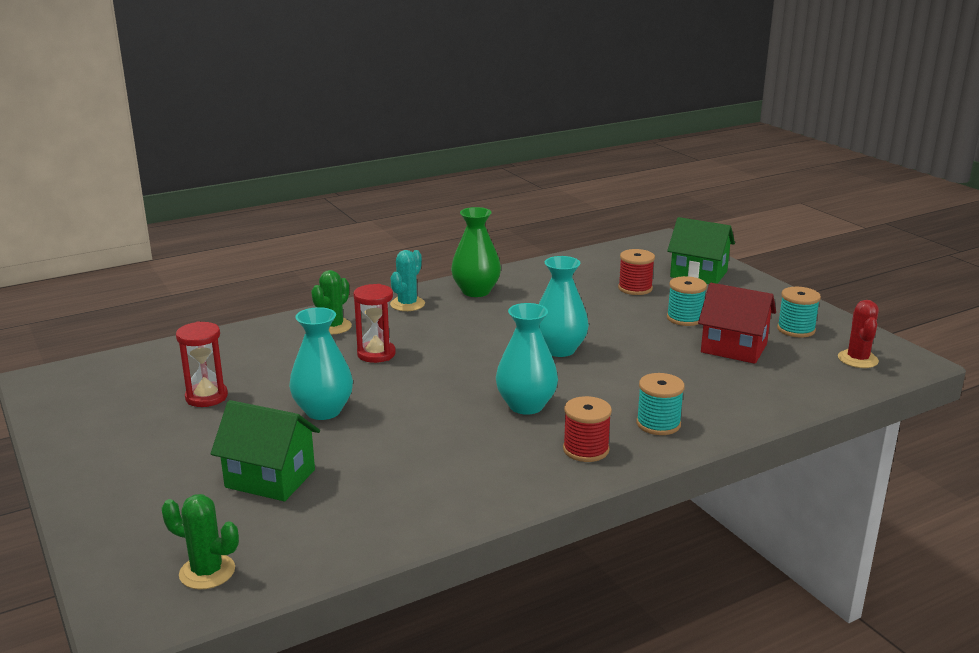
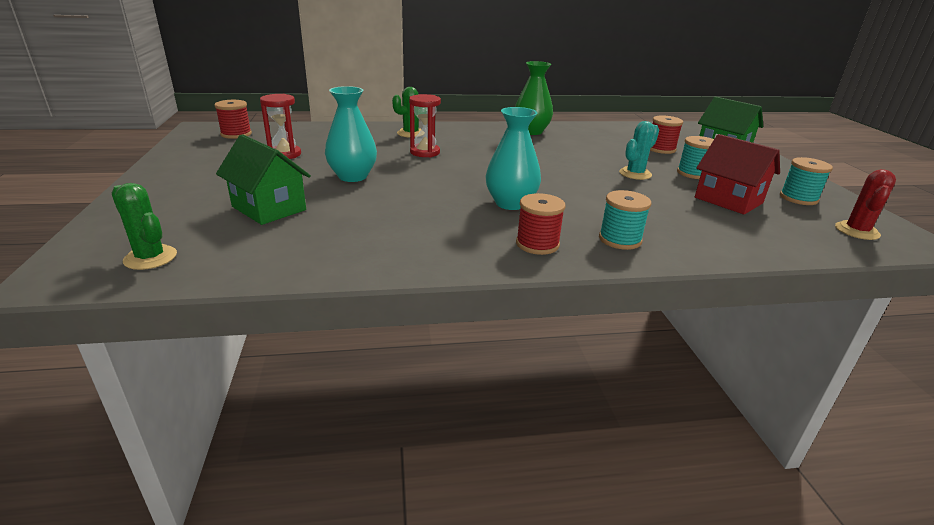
camera: 20 degrees right, 5 degrees up
(104, 379) = (236, 134): none -> red spool
(407, 304) = (474, 130): turquoise cactus -> turquoise cactus (635, 174)
(559, 349) = (568, 174): turquoise vase -> none

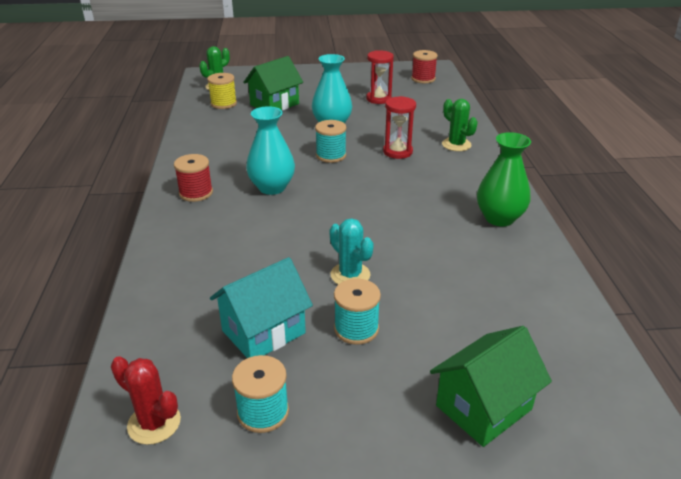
camera: 95 degrees right, 5 degrees up
(242, 246) = (223, 104): none -> yellow spool
(620, 239) = (191, 232): turquoise spool -> turquoise spool (331, 155)
(661, 149) = (460, 325): red spool -> none
(728, 200) = (263, 332): red house -> turquoise house

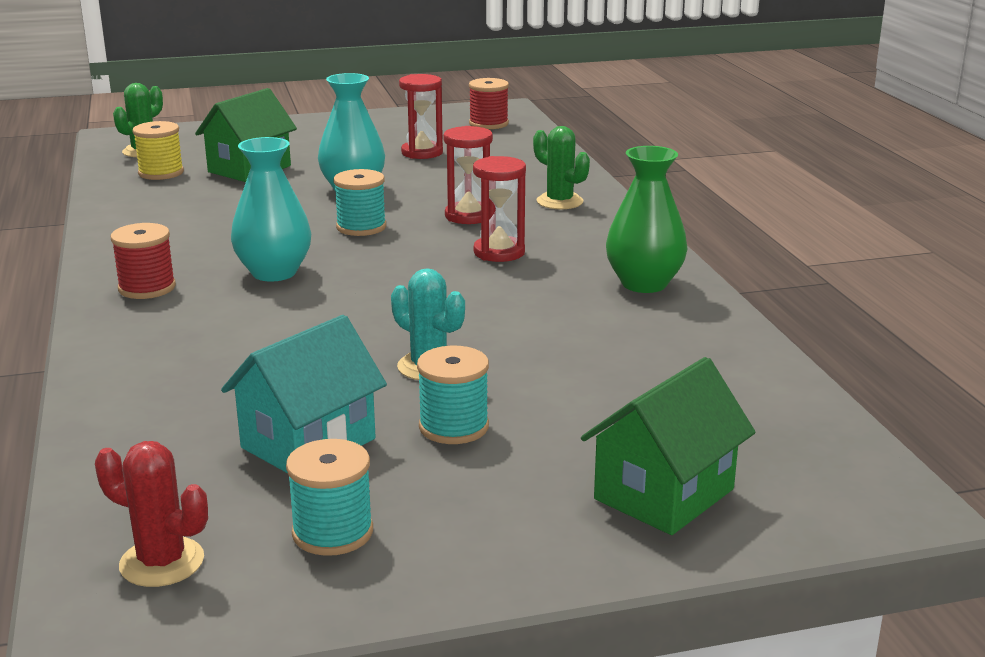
camera: 10 degrees left, 10 degrees down
(411, 183) = (499, 252): none -> red hourglass

